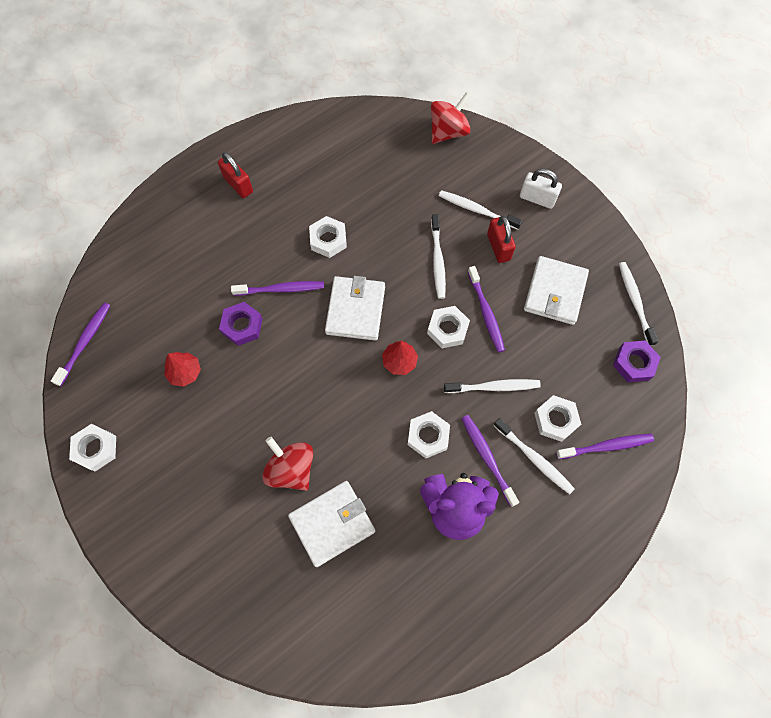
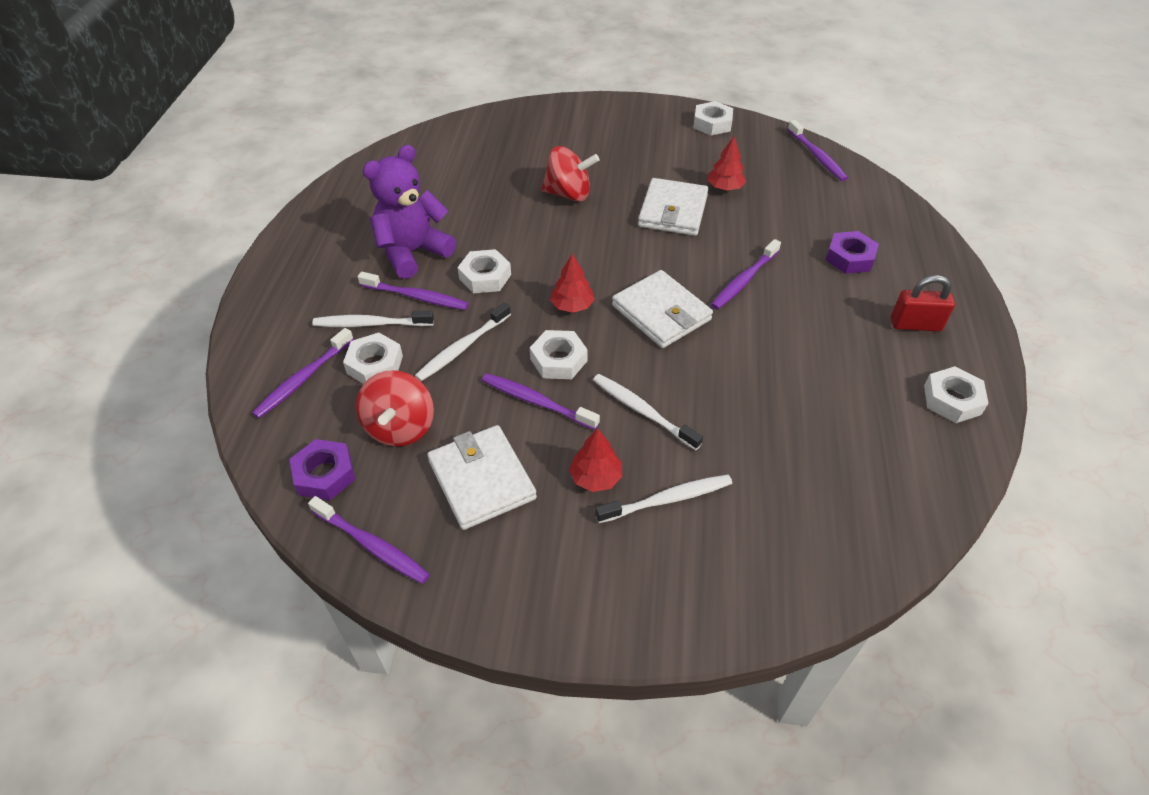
camera: 135 degrees right, 20 degrees down
(242, 326) = (732, 237): purple nut -> purple nut (850, 258)
(328, 240) = (767, 346): white nut -> white nut (952, 400)
(332, 523) = (500, 189): white wallet -> white wallet (673, 211)
(448, 132) = (824, 573): red spinning top -> red spinning top (400, 427)
(498, 247) = (596, 477): red padlock -> red tree
(537, 198) = (614, 579): white padlock -> none
(635, 302) = (371, 545): white toothbrush -> purple toothbrush

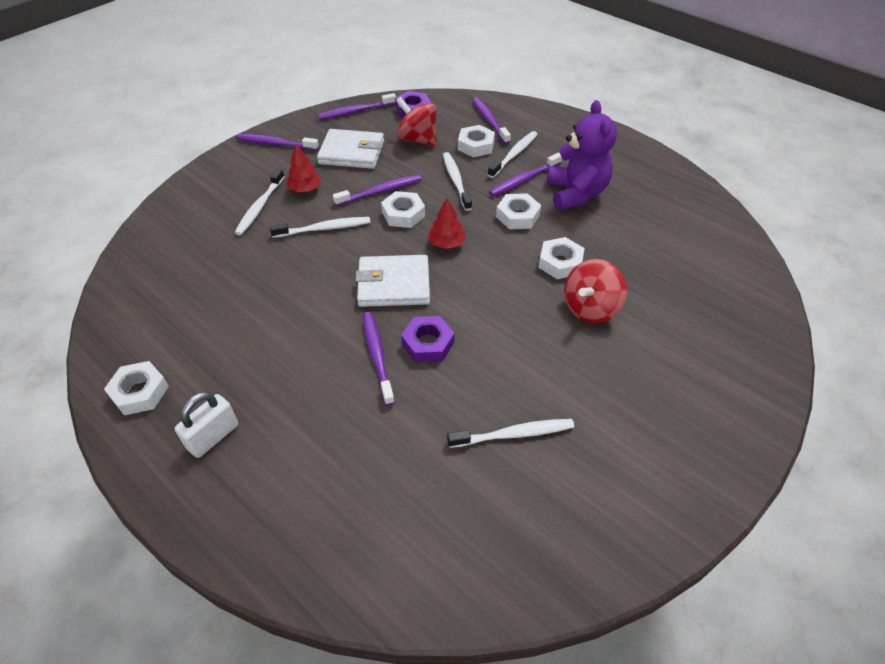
camera: 125 degrees right, 0 degrees up
(673, 211) = (508, 366): white wallet -> none
(712, 123) = (651, 515): white nut -> white nut (560, 263)
(725, 187) = (513, 434): red tree -> white toothbrush
(817, 156) = (505, 583): purple toothbrush -> purple toothbrush (276, 144)
(850, 258) = (326, 459): purple nut -> purple nut (428, 344)
(915, 324) = (213, 436): red padlock -> white padlock

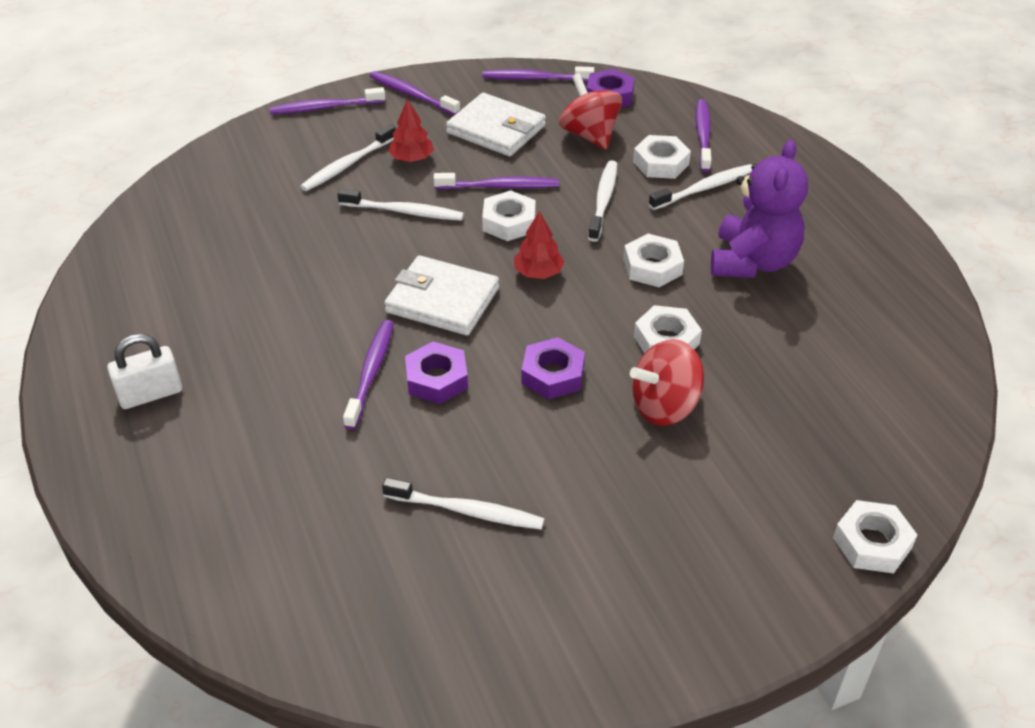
camera: 25 degrees right, 5 degrees down
(140, 392) = (107, 325): white nut -> white nut (872, 543)
(504, 312) = (553, 374): none -> purple nut
(524, 179) = (695, 224): purple toothbrush -> purple toothbrush (325, 107)

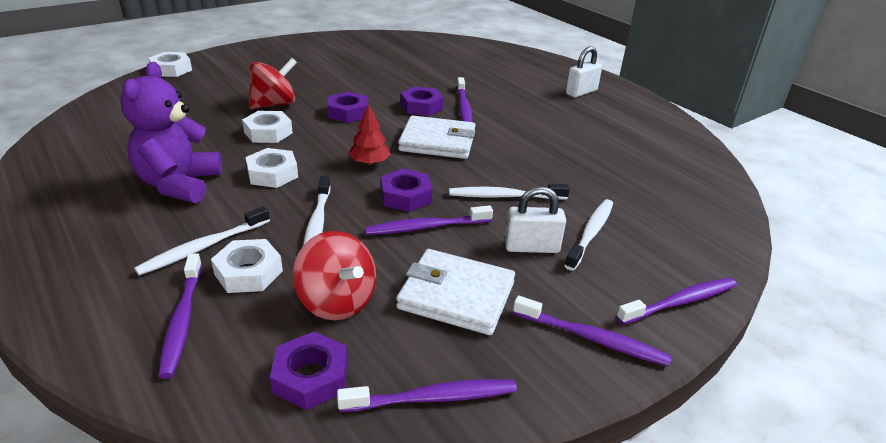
camera: 165 degrees right, 10 degrees down
(411, 158) = (531, 247): red tree -> white padlock
(466, 511) = (384, 68): white toothbrush -> none
(509, 222) = (406, 196): white nut -> purple nut

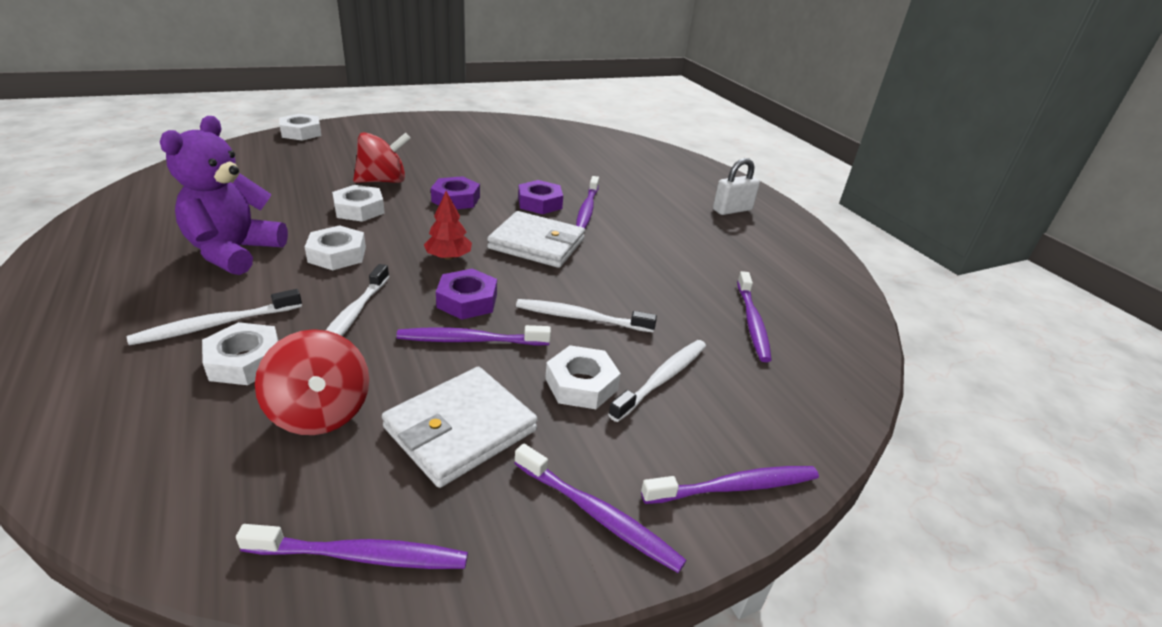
camera: 10 degrees right, 0 degrees up
(182, 320) = (142, 404): purple toothbrush -> purple toothbrush (752, 322)
(311, 377) = (237, 500): purple nut -> none
(456, 295) = (460, 429): white wallet -> white wallet turned 75 degrees counterclockwise
(531, 247) = (581, 384): white padlock -> white nut

